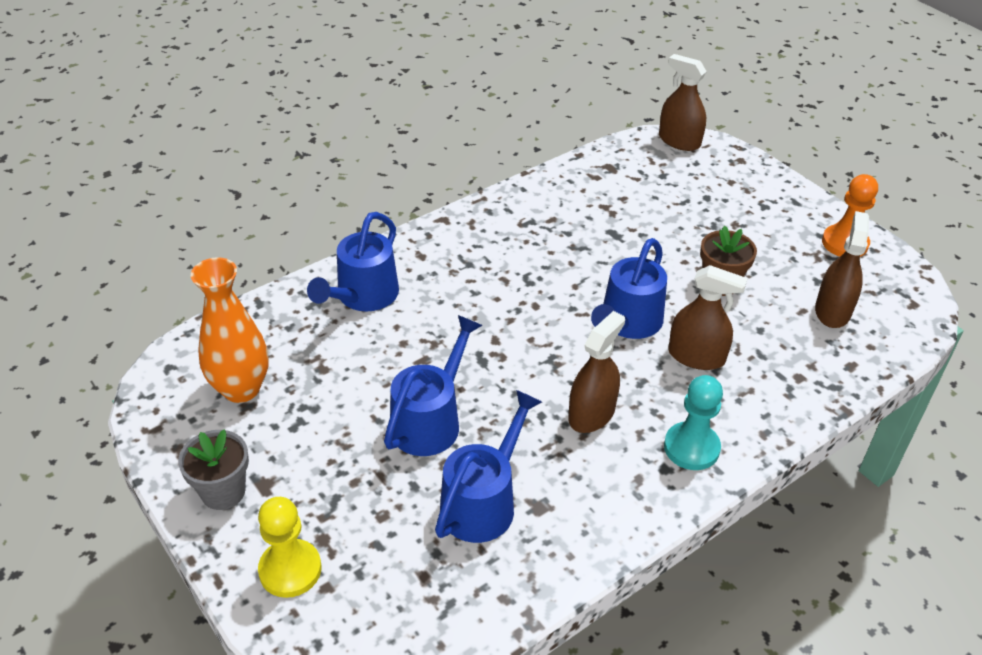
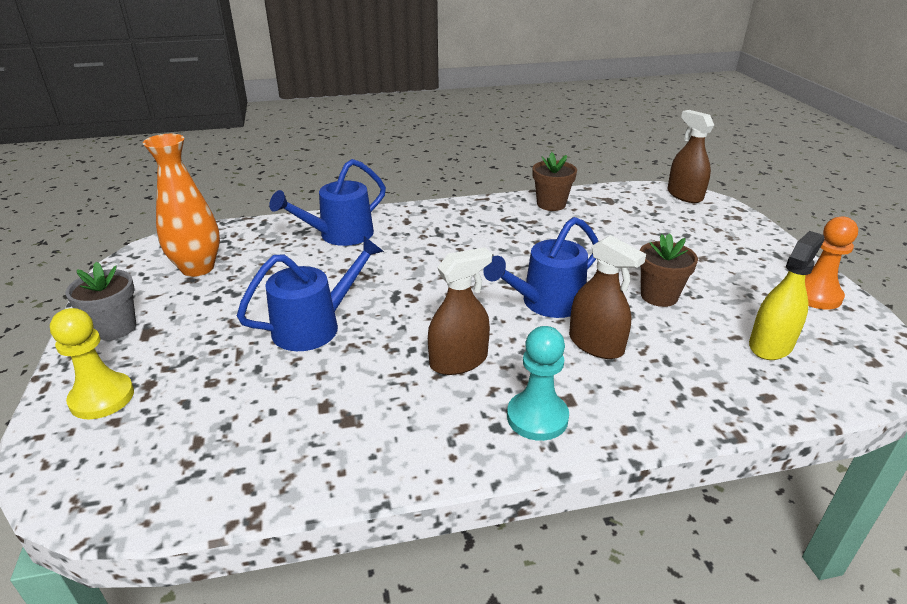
camera: 25 degrees right, 10 degrees down
(484, 501) = (303, 399): blue watering can -> none
(556, 189) = (551, 204): none -> brown flower pot
(832, 311) = (770, 345): brown spray bottle -> yellow spray bottle

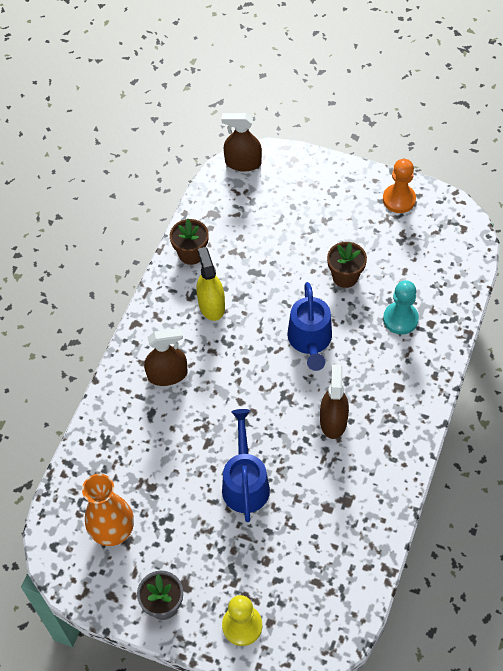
camera: 55 degrees left, 25 degrees up
(339, 235) = (132, 418): blue watering can -> none
(537, 417) = (402, 410): turquoise pawn -> turquoise pawn (400, 319)
(596, 344) = (365, 342): brown spray bottle -> brown spray bottle (167, 374)
(770, 345) = (421, 261): yellow spray bottle -> yellow spray bottle (211, 305)

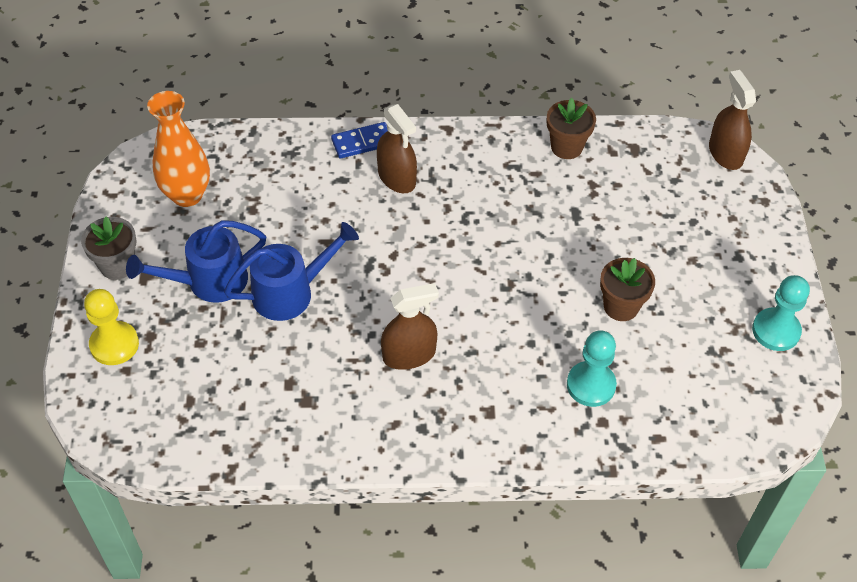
camera: 65 degrees right, 5 degrees down
(120, 387) = (362, 142): none -> blue domino
(211, 305) = (508, 187): yellow spray bottle -> none
(310, 341) = (508, 298): blue watering can -> blue watering can (208, 282)
(399, 199) = (776, 331): orange pawn -> turquoise pawn

